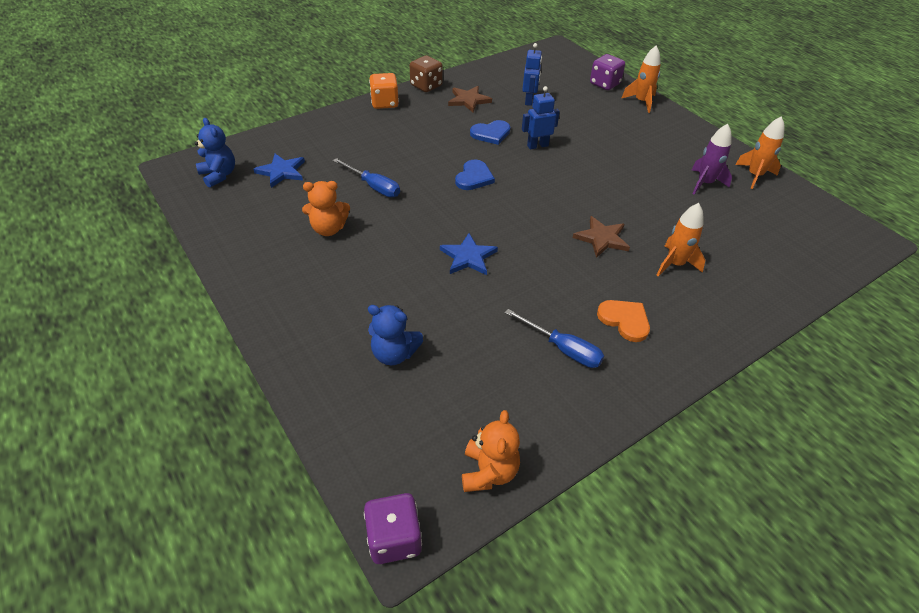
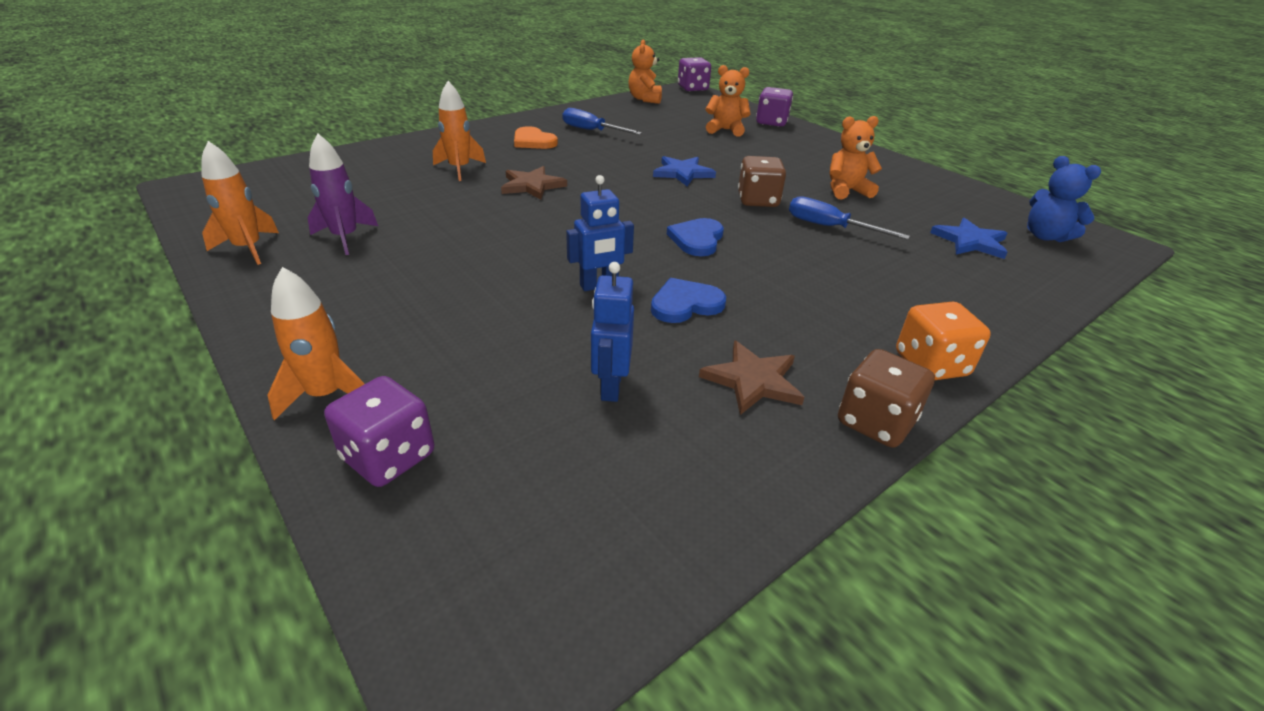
camera: 175 degrees right, 10 degrees down
(320, 380) = (771, 122): none -> purple dice
(394, 353) = (725, 130): blue teddy bear -> orange teddy bear
(414, 217) = (758, 200): none -> brown dice

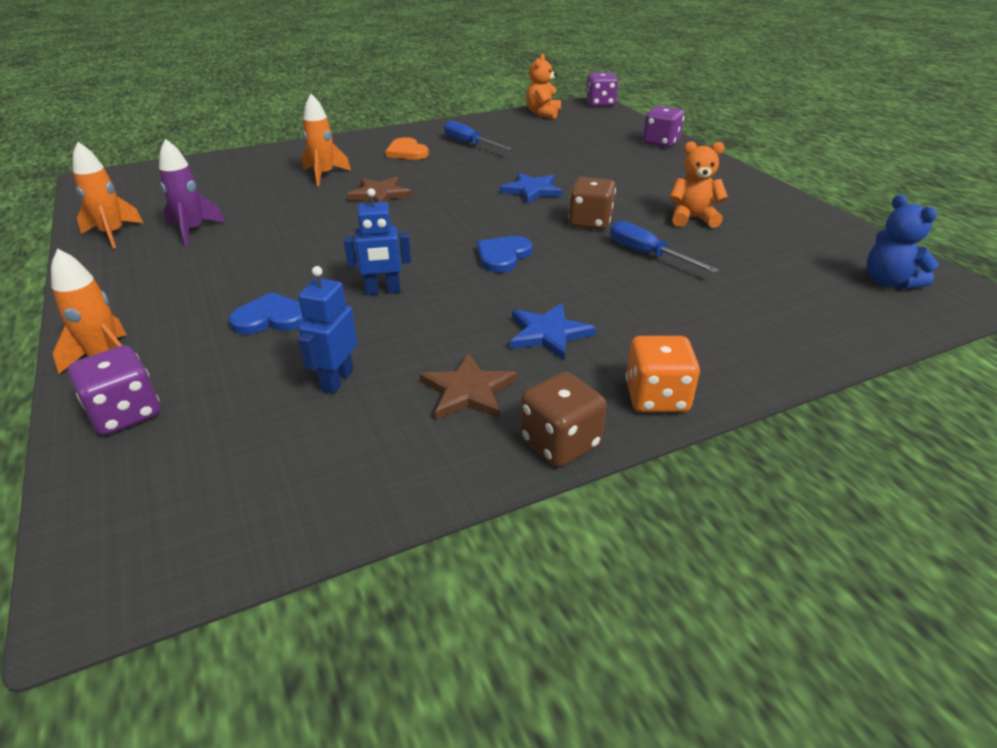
camera: 15 degrees right, 0 degrees up
(685, 304) = (451, 315): blue heart -> blue heart (271, 318)
(725, 130) = (605, 149): orange teddy bear -> none
(970, 241) = (794, 280): blue star -> blue star (548, 333)

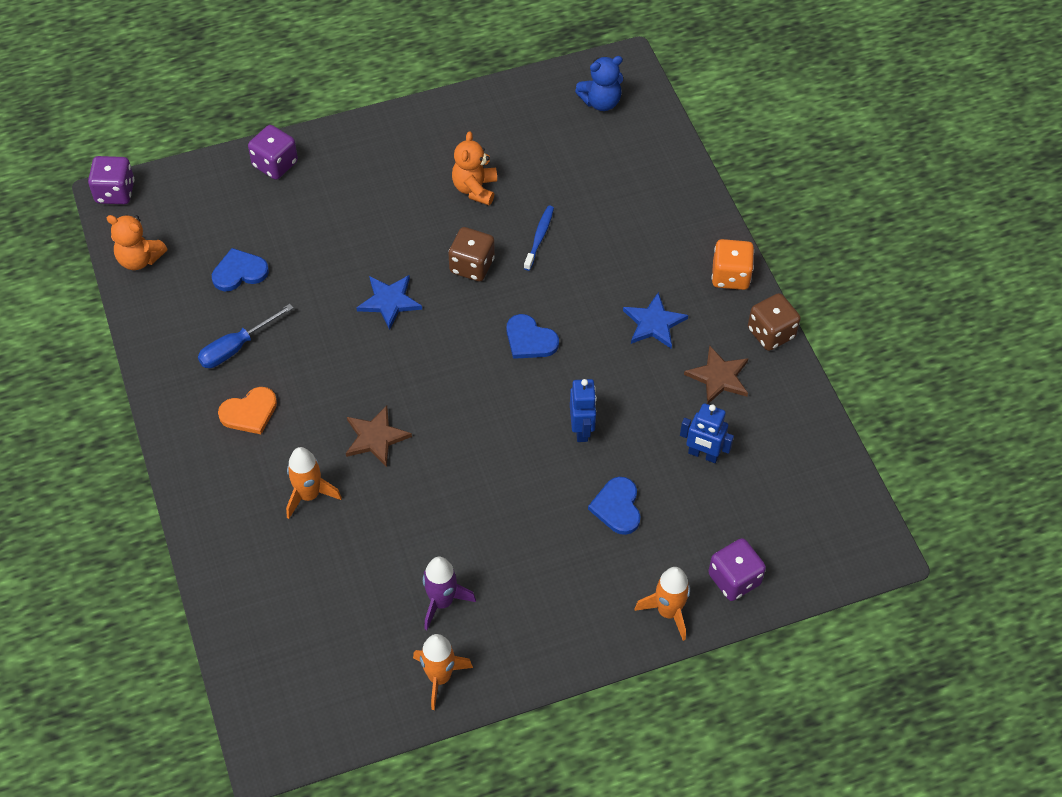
camera: 85 degrees left, 20 degrees up
(543, 140) = (239, 272): none -> blue heart
(647, 254) = (539, 237): blue screwdriver -> blue toothbrush

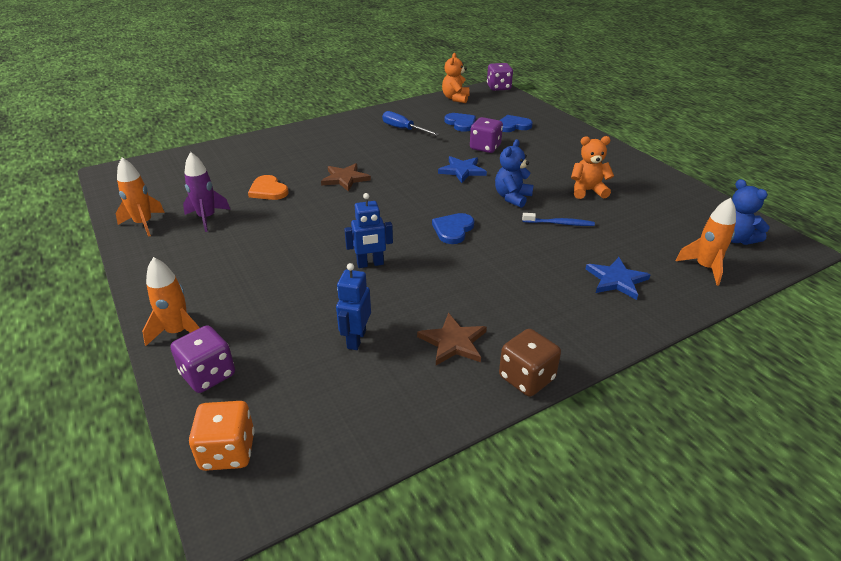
camera: 80 degrees right, 20 degrees down
(249, 412) = (356, 138): orange heart -> orange heart (268, 190)
(275, 164) = (552, 123): purple dice -> purple dice (485, 147)
(309, 495) = (296, 163): orange rocket -> orange rocket (705, 268)
(472, 266) = (512, 197): brown dice -> blue teddy bear
(617, 507) = (292, 291): blue heart -> blue heart (513, 126)
(654, 323) = (500, 293): blue star -> blue star (616, 280)
(730, 276) = (586, 339): orange dice -> orange dice (228, 451)

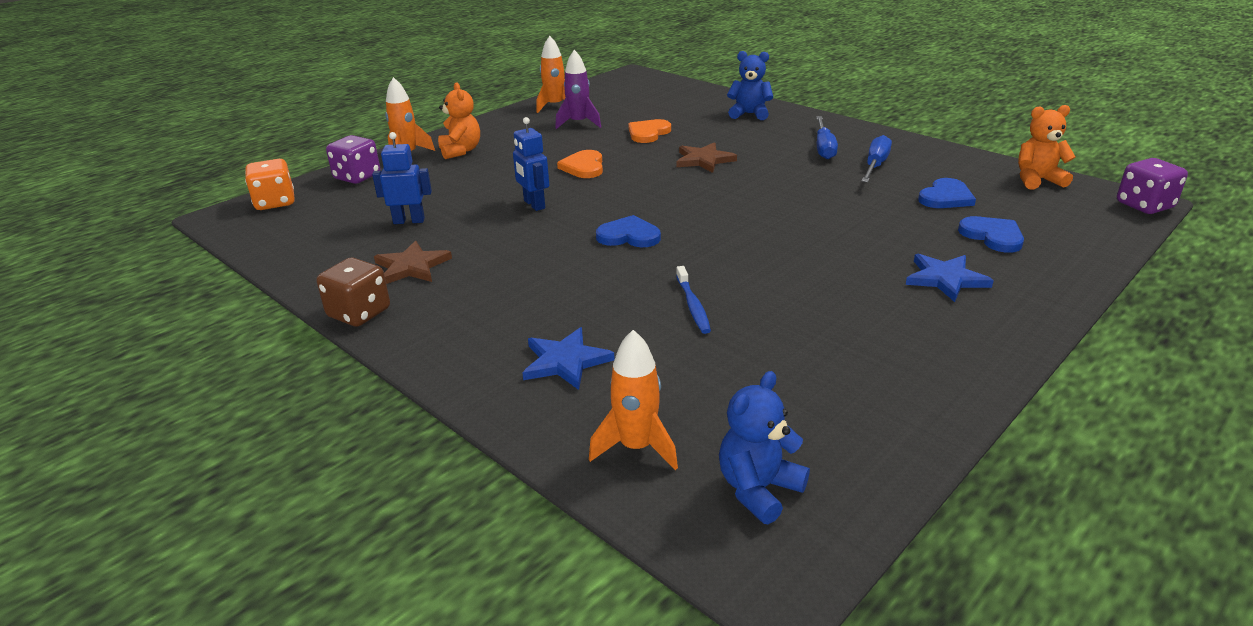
camera: 75 degrees right, 5 degrees down
(312, 230) = (583, 167): none -> orange heart
(362, 136) = (824, 148): none -> blue screwdriver
(462, 171) = (789, 220): blue star -> blue star (945, 279)
(485, 147) = (882, 225): purple dice -> none
(512, 197) = (741, 263): blue teddy bear -> blue teddy bear (749, 114)
(587, 191) = (816, 322): orange teddy bear -> orange teddy bear (460, 151)

